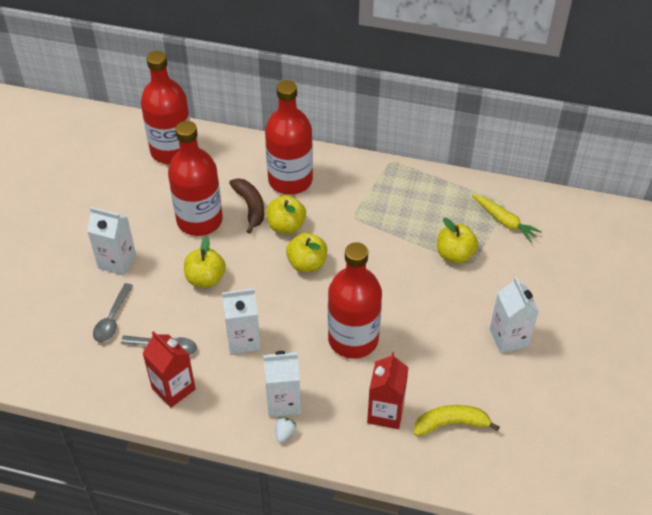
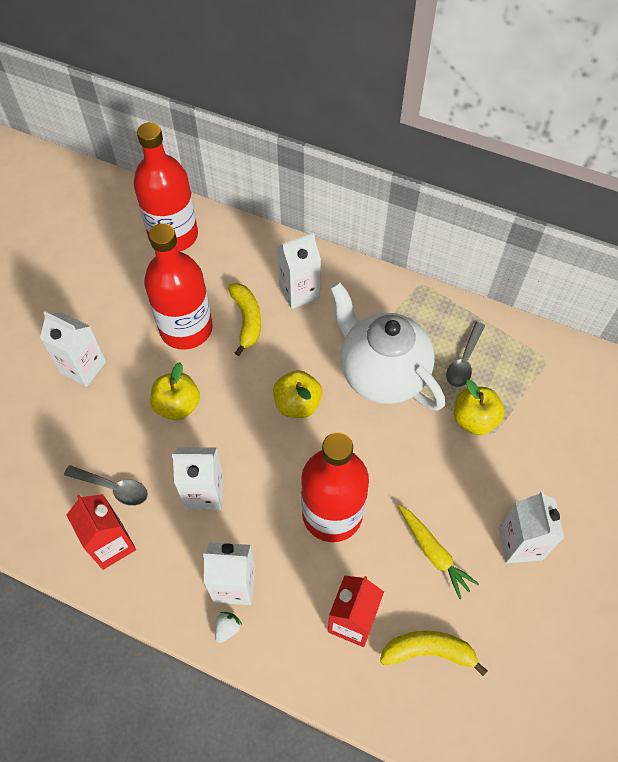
camera: 10 degrees right, 10 degrees up
(112, 319) = (62, 441): grey spoon -> grey spoon (464, 361)
(250, 207) = (247, 320): brown banana -> yellow banana
(286, 226) = (283, 351): yellow apple -> none
(290, 180) = (299, 292): red bottle -> white carton
(372, 232) = (382, 374): none -> white teapot
(504, 222) = (542, 384): yellow carrot -> yellow carrot (433, 553)

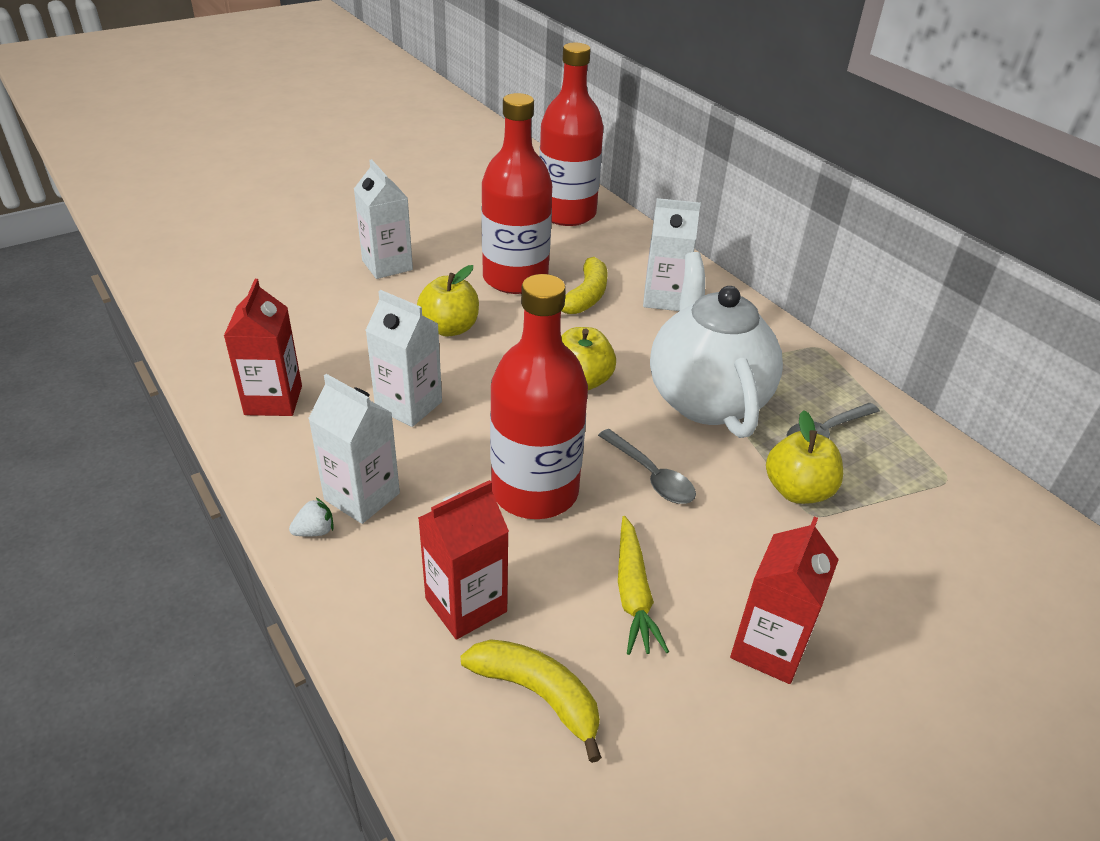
camera: 30 degrees right, 20 degrees down
(113, 488) = (322, 359): grey spoon -> grey spoon (651, 476)
(520, 543) = (768, 648): white carton -> red carton

